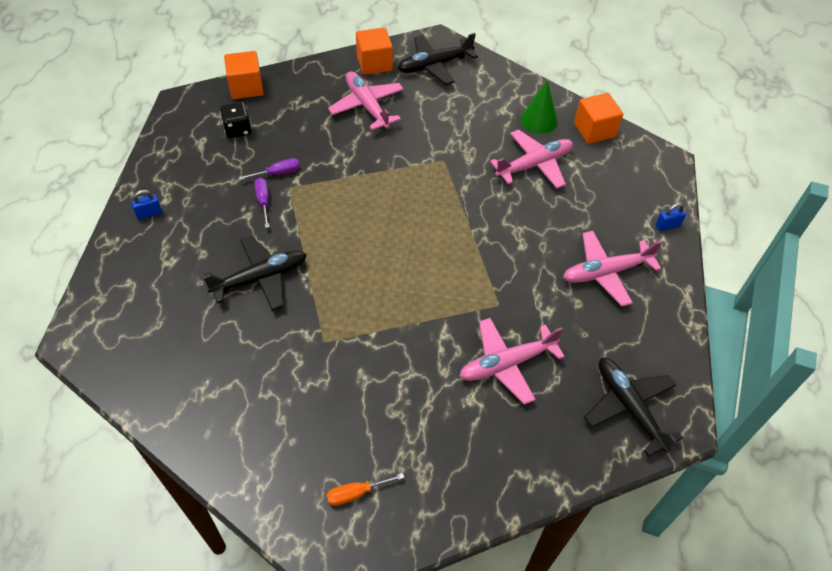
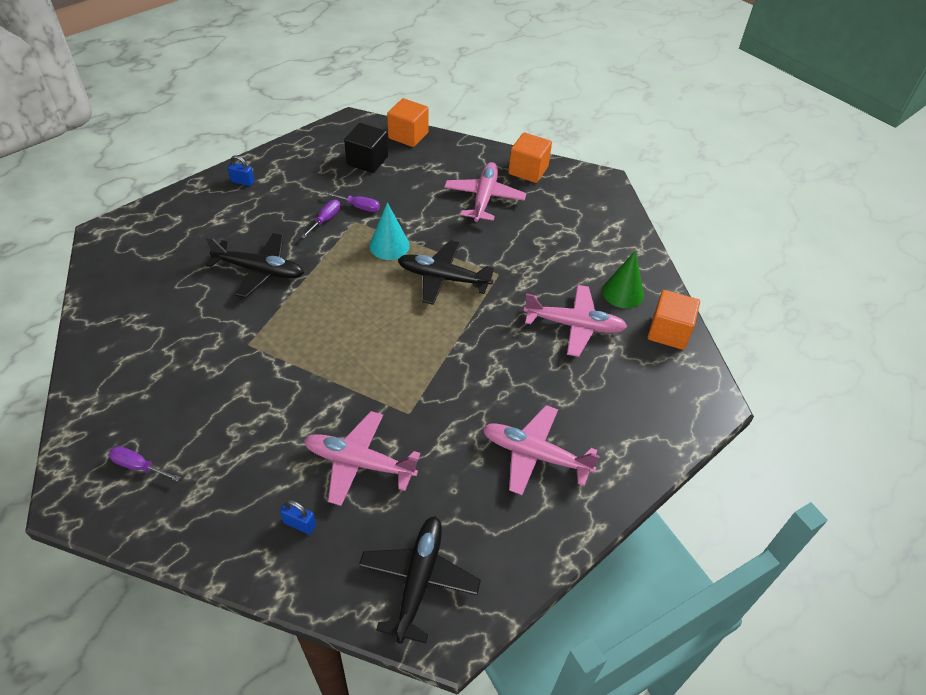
camera: 40 degrees right, 5 degrees down
(238, 129) = (367, 161): black dice -> black cube
(339, 190) = (389, 245): none -> turquoise cone
(356, 493) = (139, 466): orange screwdriver -> purple screwdriver
(434, 65) = (578, 198): black plane -> black plane (443, 278)
(667, 226) = (645, 458): blue padlock -> blue padlock (300, 524)

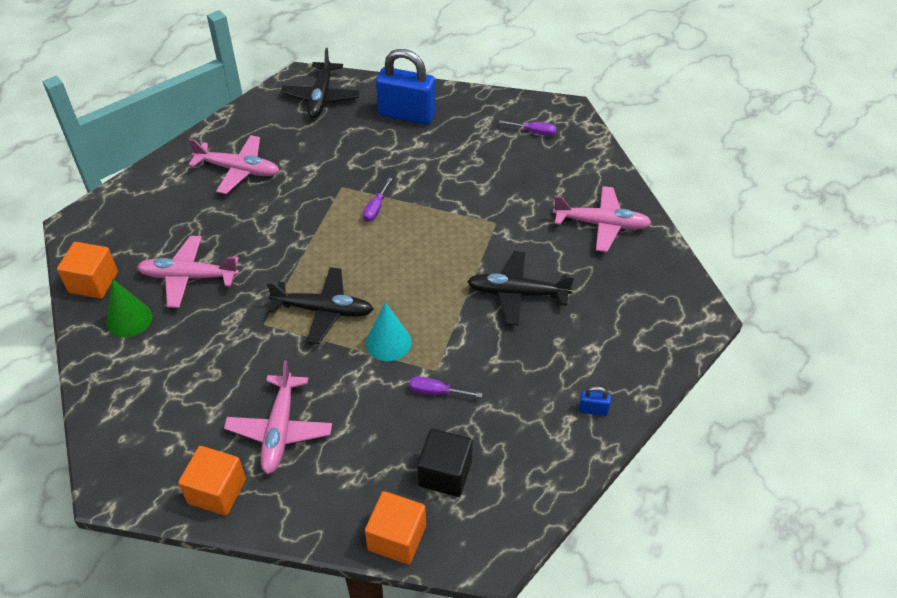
camera: 175 degrees right, 0 degrees up
(300, 524) = (407, 114): blue padlock -> blue padlock, size x2.49
(325, 220) = (470, 366): purple screwdriver -> purple screwdriver (376, 208)
(359, 463) = (374, 151): pink plane -> pink plane (602, 224)

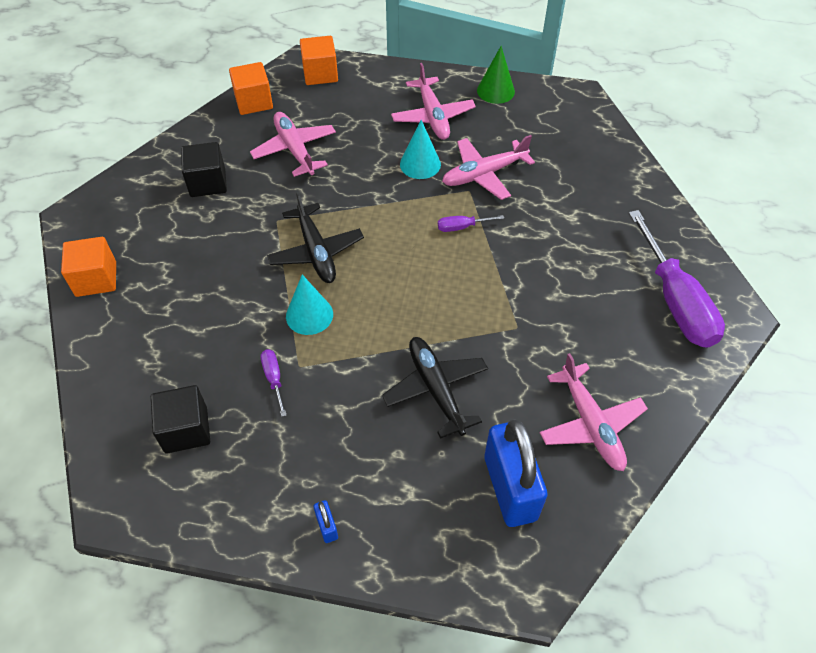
camera: 60 degrees right, 5 degrees up
(129, 319) = (231, 140): green cone -> green cone (495, 91)
(169, 357) = (208, 183): none -> black cube
(280, 430) = (173, 287): pink plane -> pink plane (483, 174)
(286, 202) = (420, 164): none -> turquoise cone
(321, 97) = (567, 120): black plane -> none
(397, 538) = (102, 425): orange cube -> orange cube (320, 74)
(407, 114) = (602, 189): blue padlock -> blue padlock (510, 488)
(534, 132) = (675, 301): purple screwdriver -> purple screwdriver, size x2.39

